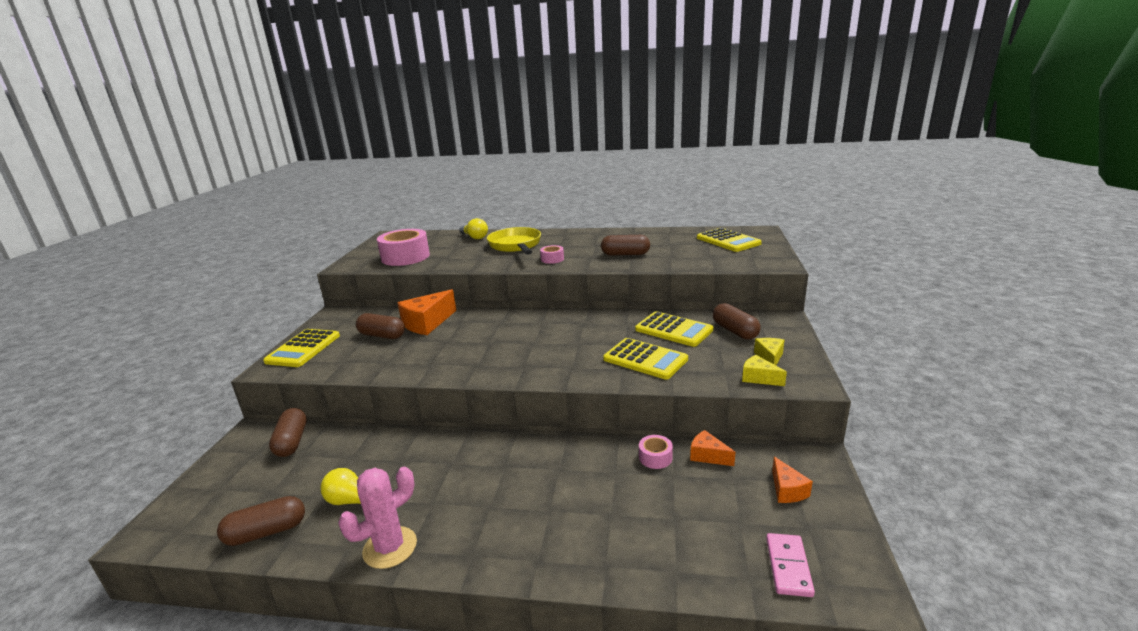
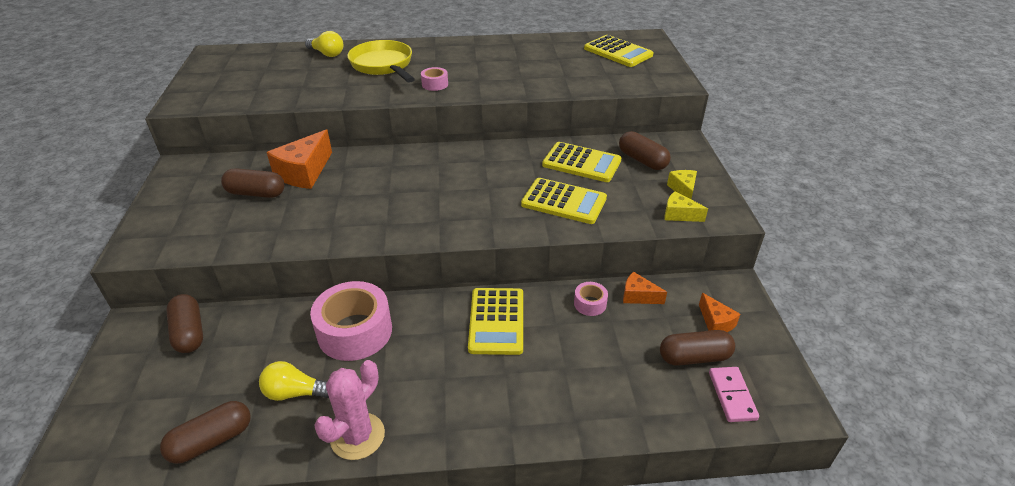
camera: 15 degrees left, 15 degrees up
(303, 349) = (163, 219): yellow calculator -> yellow calculator (496, 321)
(405, 257) = (252, 87): pink tape -> pink tape (355, 331)
(625, 254) = (515, 74): brown capsule -> brown capsule (694, 357)

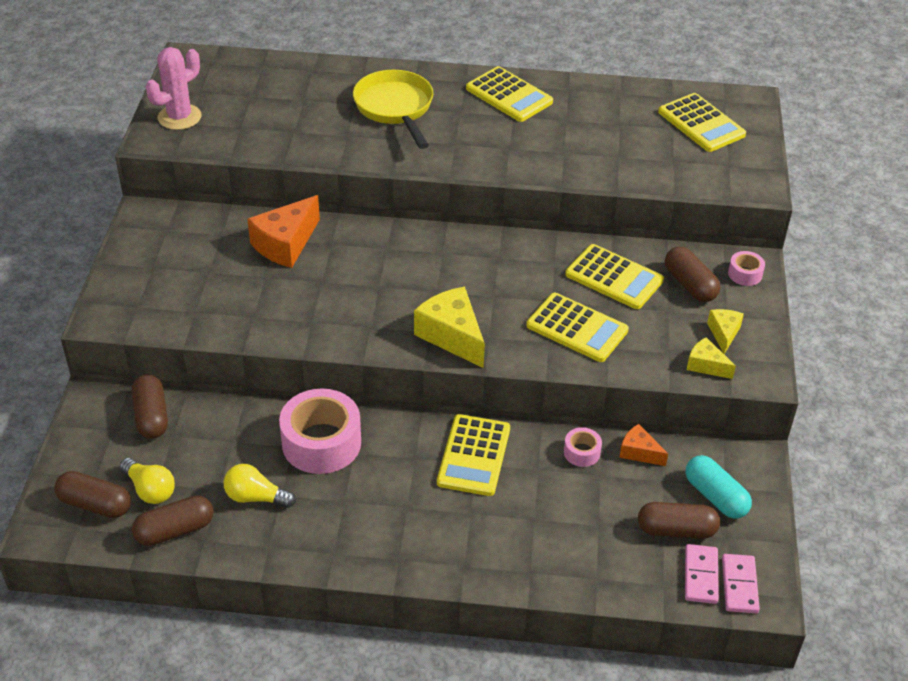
camera: 10 degrees right, 5 degrees up
(256, 193) = (230, 265): brown capsule -> brown capsule (95, 504)
(327, 54) = (328, 78): yellow light bulb -> yellow light bulb (150, 489)
(357, 436) = (313, 550): pink cactus -> pink cactus (179, 117)
(435, 84) = (454, 148): pink tape -> pink tape (745, 274)
(459, 221) = (452, 336): none -> yellow cheese
(470, 50) = (509, 95): none -> yellow calculator
(715, 322) = (715, 496): orange cheese -> turquoise capsule
(770, 398) = (739, 585): none -> pink domino

